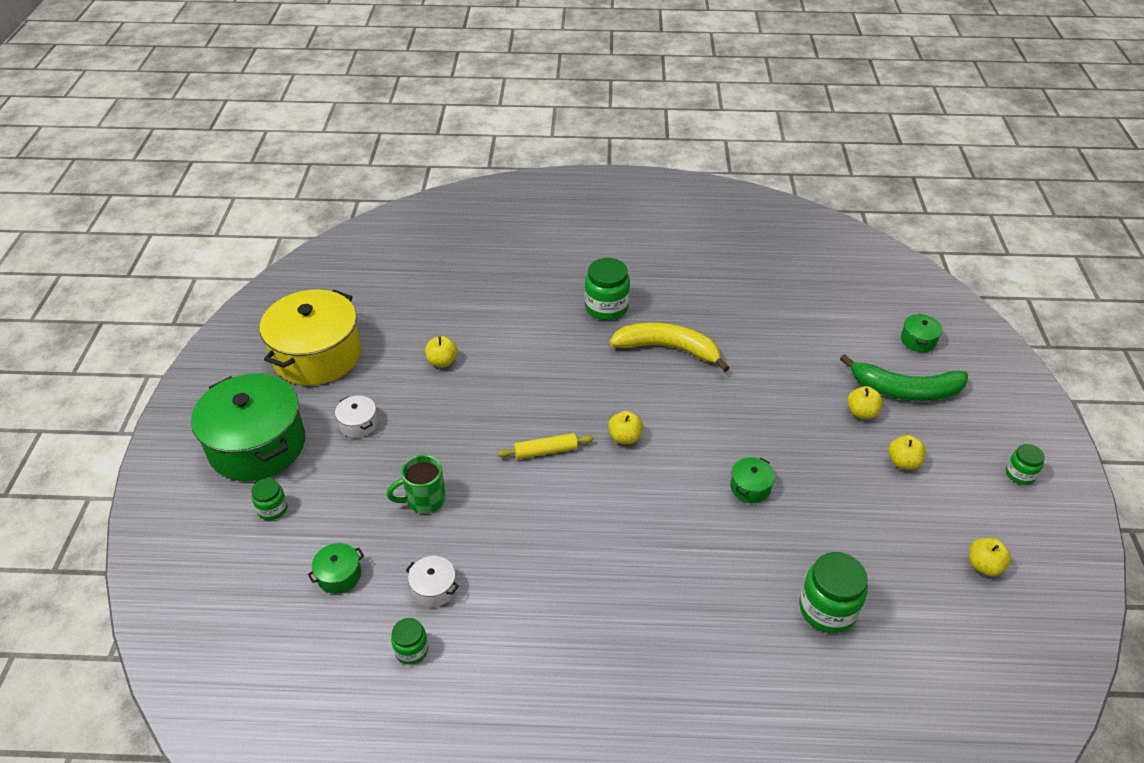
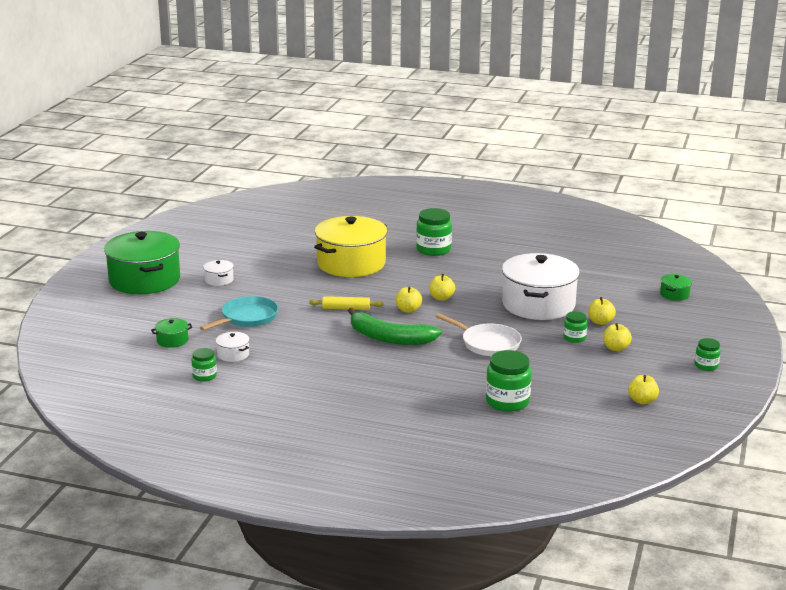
camera: 15 degrees right, 20 degrees down
(272, 509) = (142, 308): green jar -> green jar (574, 338)
(317, 355) = (206, 246): yellow pot -> yellow pot (351, 263)
(424, 500) = (247, 318): green mug -> turquoise pan
(442, 361) = (294, 260): yellow apple -> yellow apple (441, 298)
(668, 349) = (469, 274): yellow banana -> none
(750, 487) = (487, 343): green pot -> white pan
(775, 392) = (538, 304): none -> white pot
(905, 390) = (644, 316): green banana -> green banana (389, 338)

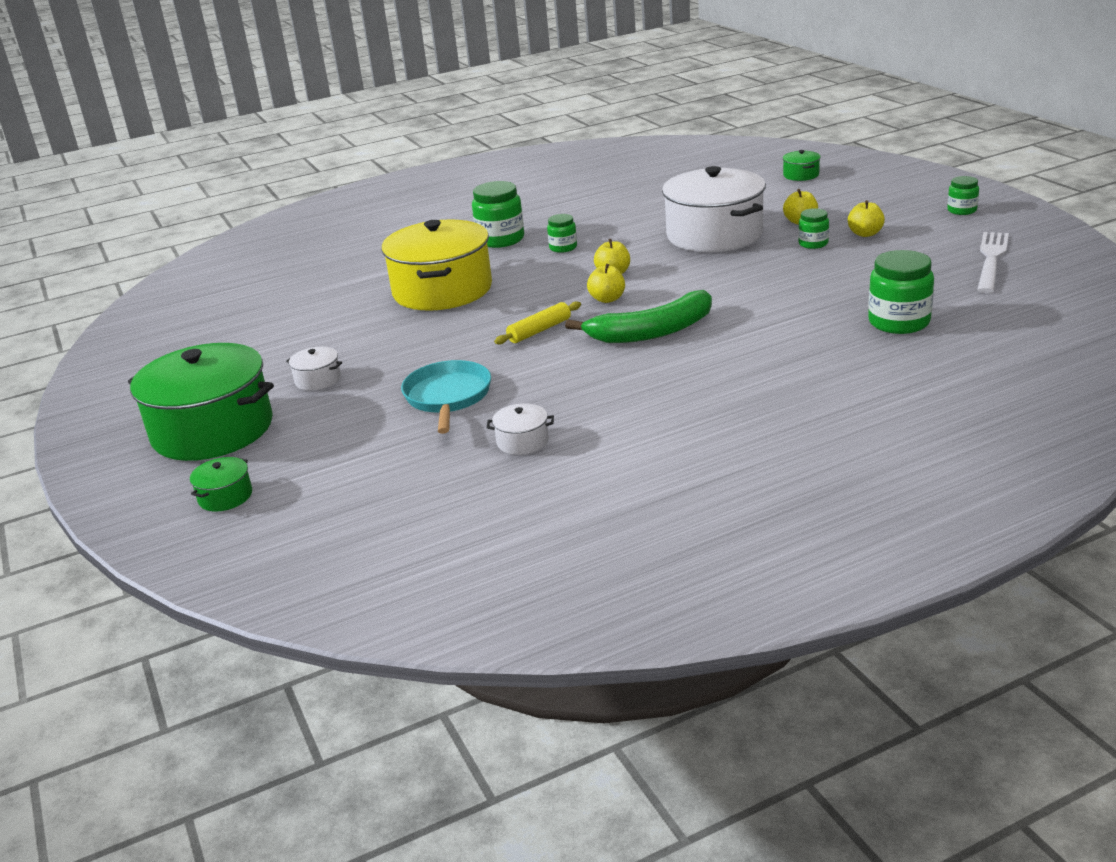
camera: 40 degrees left, 5 degrees up
(172, 340) = (409, 471): green pot -> green pot (225, 496)
(204, 376) = (544, 483): green jar -> green jar (563, 247)
(487, 343) = (755, 287): white pan -> none
(642, 401) = (991, 260): yellow apple -> white fork

